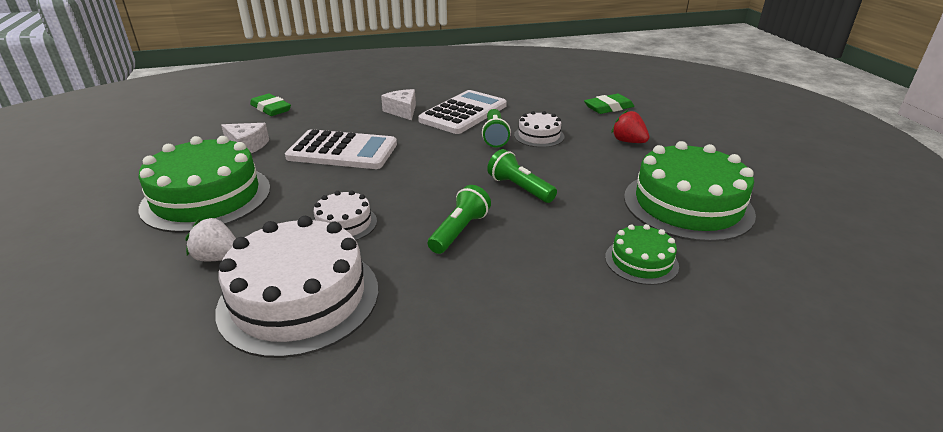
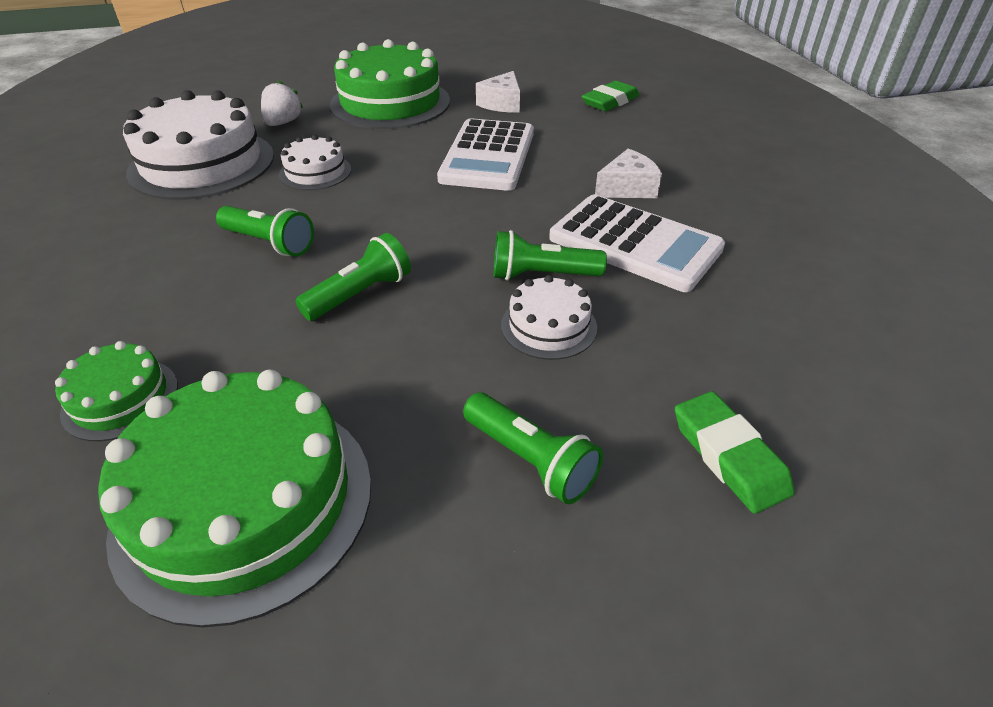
camera: 90 degrees right, 10 degrees up
(628, 141) = (530, 460): red strawberry -> green flashlight

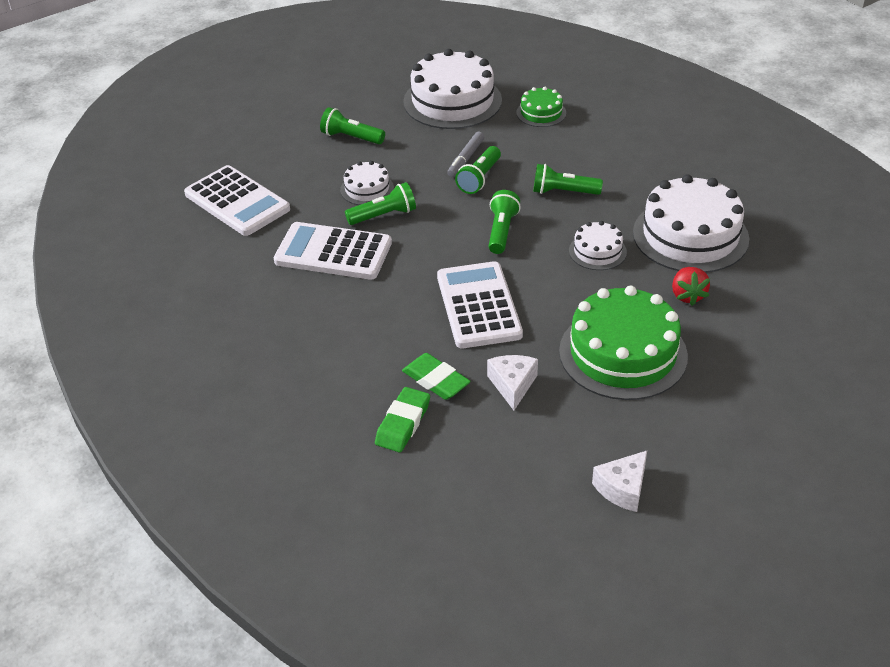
camera: 160 degrees right, 0 degrees up
(244, 502) = (452, 101): green cake -> white cake
(283, 123) = (687, 295): white strawberry -> red strawberry
(349, 336) = (466, 159): none -> grey marker
(398, 216) = (502, 231): none -> green flashlight
(627, 188) = (351, 301): white cheese -> white cheese (623, 488)
(729, 456) = (268, 159): green eraser -> green eraser (436, 380)
(791, 365) = (237, 202): none -> white calculator

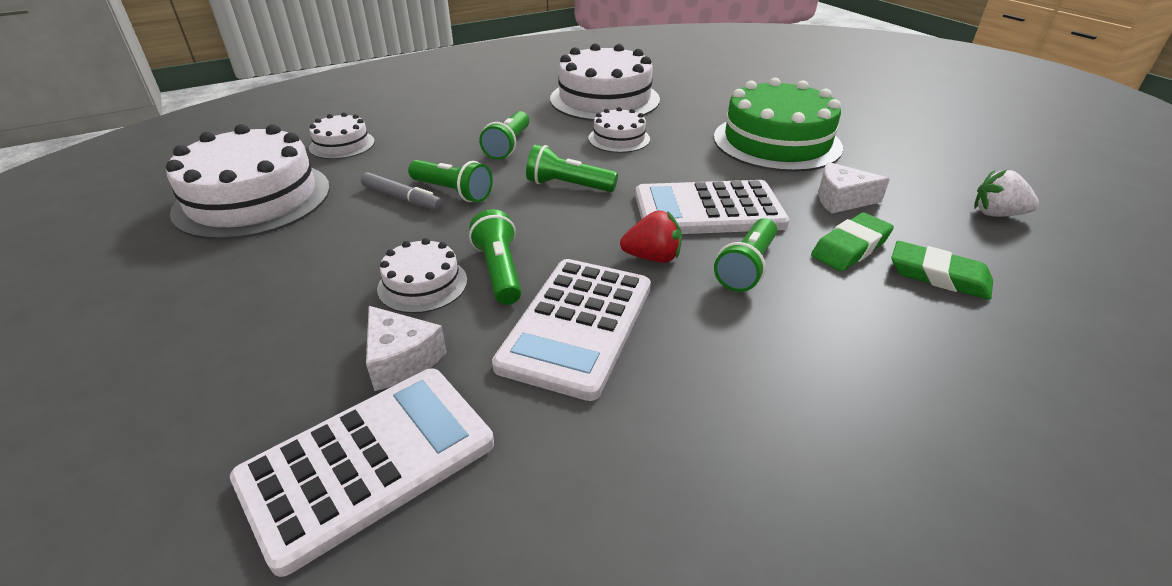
camera: 85 degrees left, 5 degrees down
(351, 137) = (263, 295): green flashlight -> green flashlight (746, 267)
(507, 485) = (997, 214): none -> white strawberry
(541, 113) = (342, 145): green cake -> white cake
(623, 488) = (960, 159): white cheese -> white cheese (401, 359)
(687, 295) = (691, 109): red strawberry -> red strawberry (652, 257)

